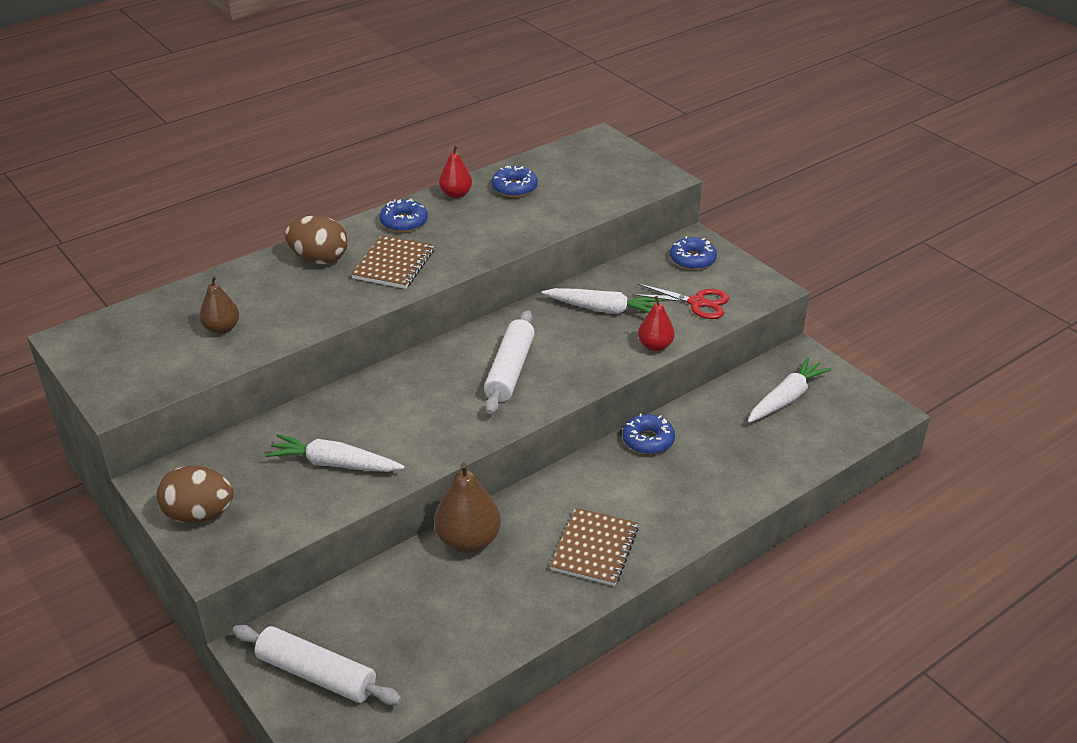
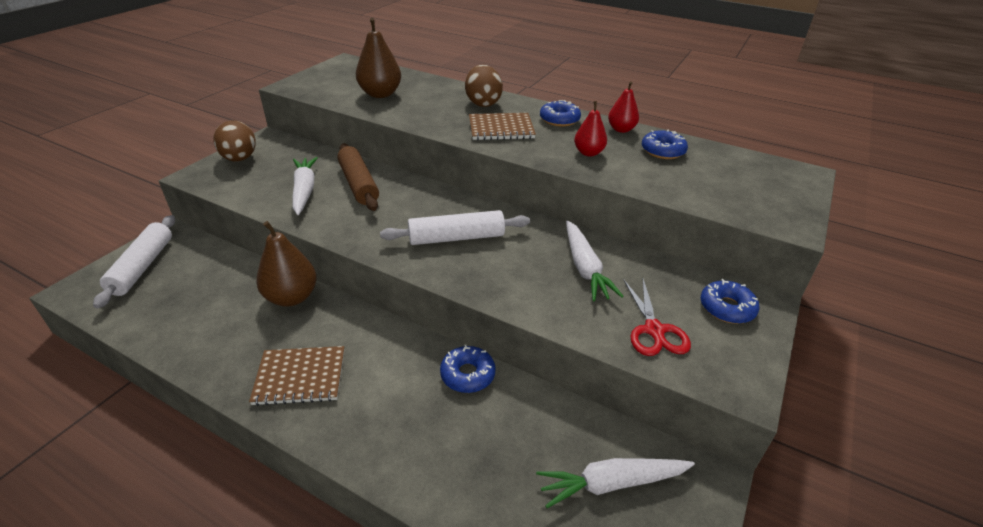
camera: 65 degrees right, 0 degrees up
(222, 328) = (380, 94): brown pear -> brown pear, size x1.62
(352, 417) = (359, 184): none -> brown rolling pin
(655, 346) = (554, 316): red pear -> red pear (588, 153)
(786, 398) = (611, 483): white carrot -> white carrot turned 150 degrees clockwise

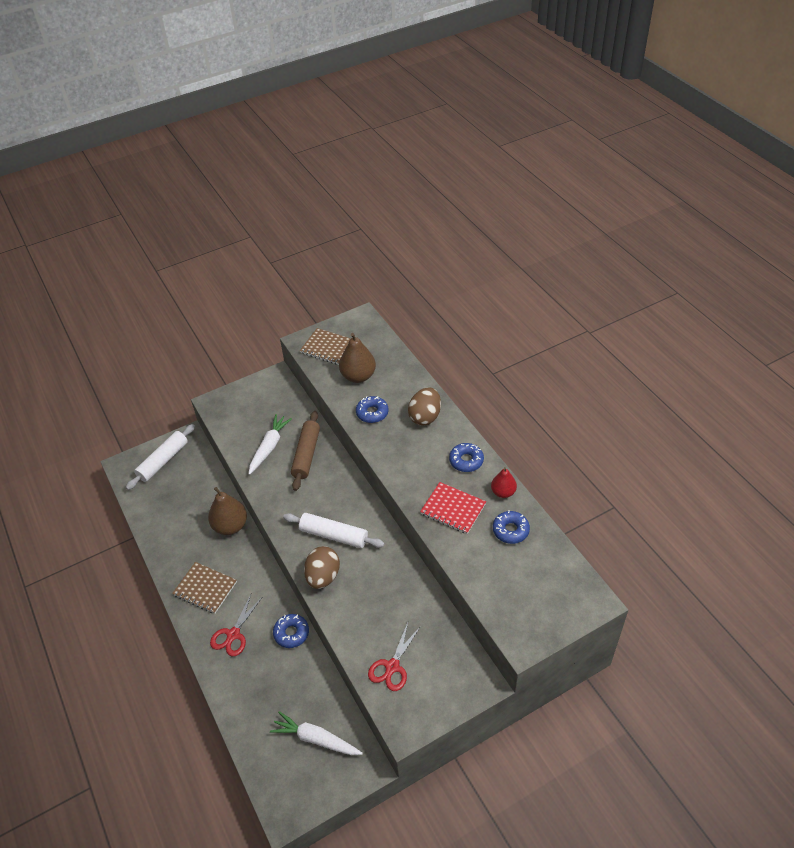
camera: 35 degrees right, 10 degrees up
(239, 159) = (247, 395): brown egg -> brown egg (323, 576)
(384, 412) = (233, 634): none -> red scissors
(501, 128) = (413, 455): brown notebook -> brown notebook (328, 348)
(585, 268) = (393, 599): white carrot -> none
(588, 153) = (453, 509): red pear -> red notebook
(727, 308) = (453, 675): blue donut -> blue donut (372, 413)

